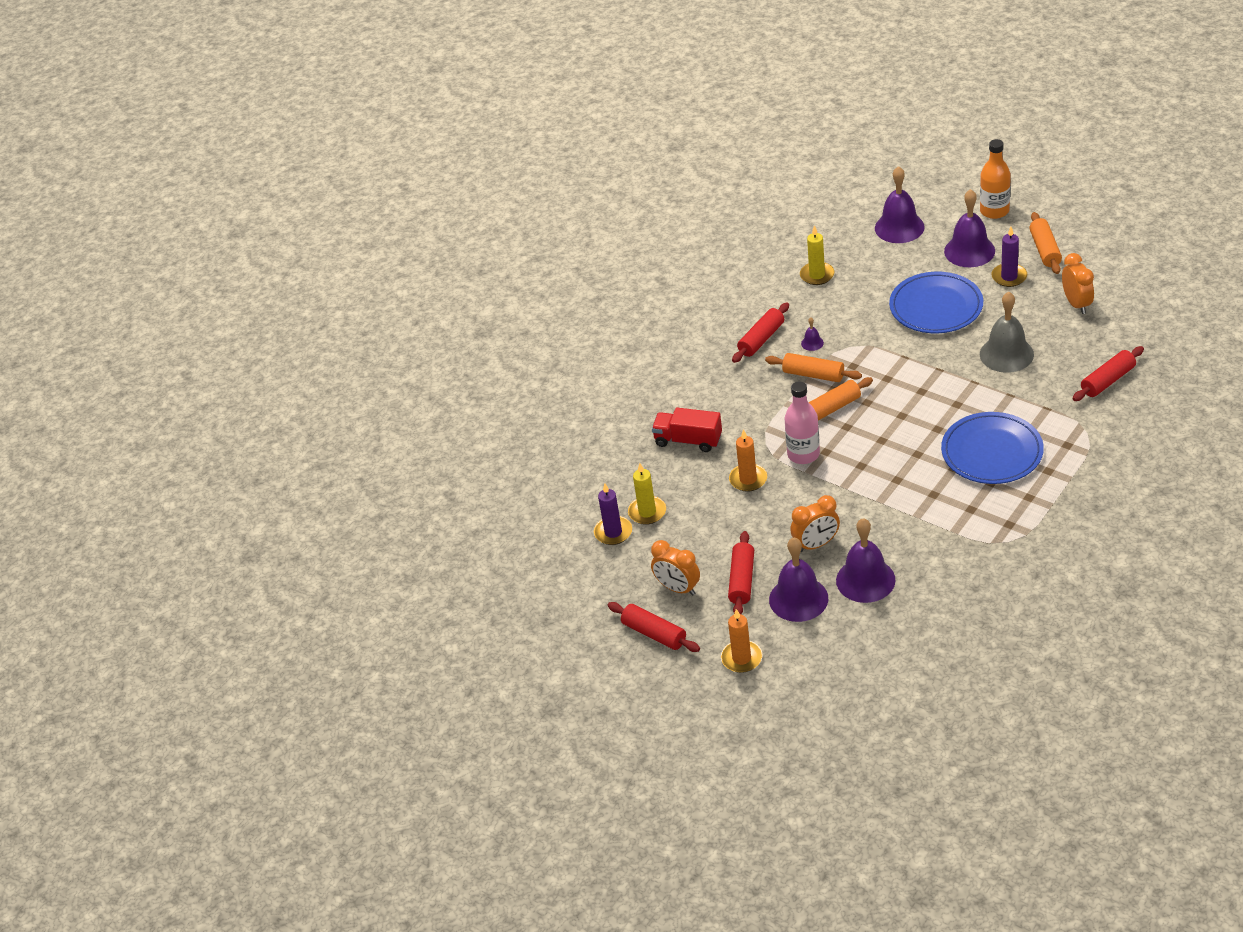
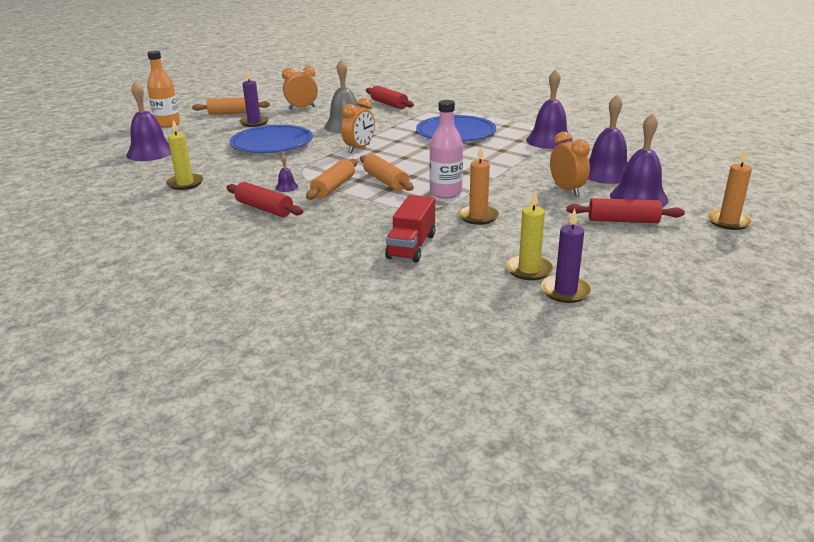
camera: 95 degrees left, 15 degrees down
(654, 633) = (720, 265): red rolling pin -> none
(678, 588) = (646, 252): orange clock -> orange clock (359, 148)
(969, 251) = (210, 132): purple bell -> purple bell (549, 140)

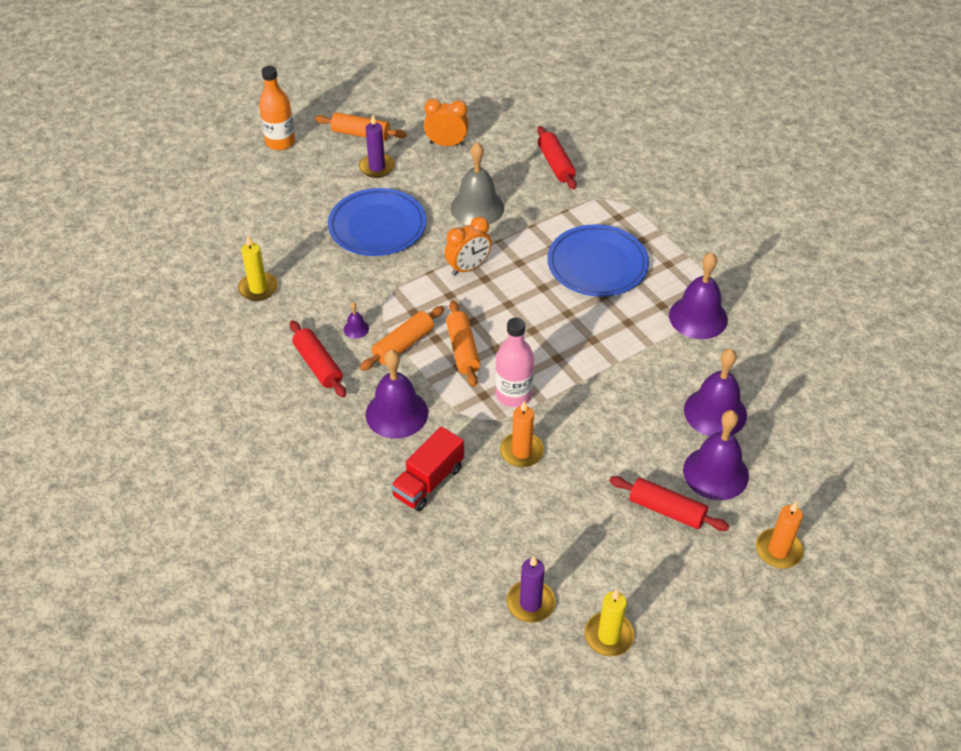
camera: 20 degrees right, 20 degrees up
(150, 152) = (243, 207): purple bell -> purple bell (396, 413)
(529, 270) = (517, 559): yellow candle -> yellow candle (608, 636)
(567, 190) = (647, 431): orange clock -> none

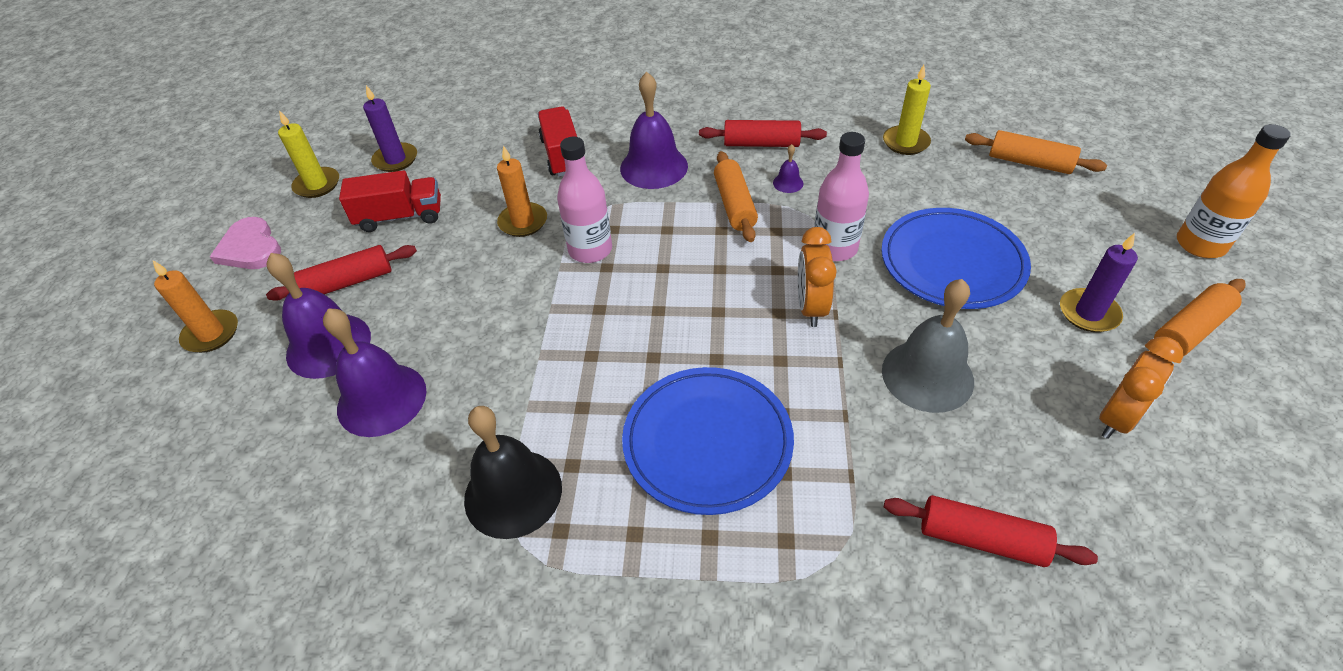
camera: 130 degrees right, 0 degrees up
(406, 278) = (834, 248): none -> pink bottle
(463, 350) = (686, 242): orange rolling pin -> orange rolling pin (1029, 163)
(585, 536) = (400, 217): none -> red truck
(698, 317) = (513, 493): purple bell -> black bell
(705, 611) = (250, 248): none -> pink heart

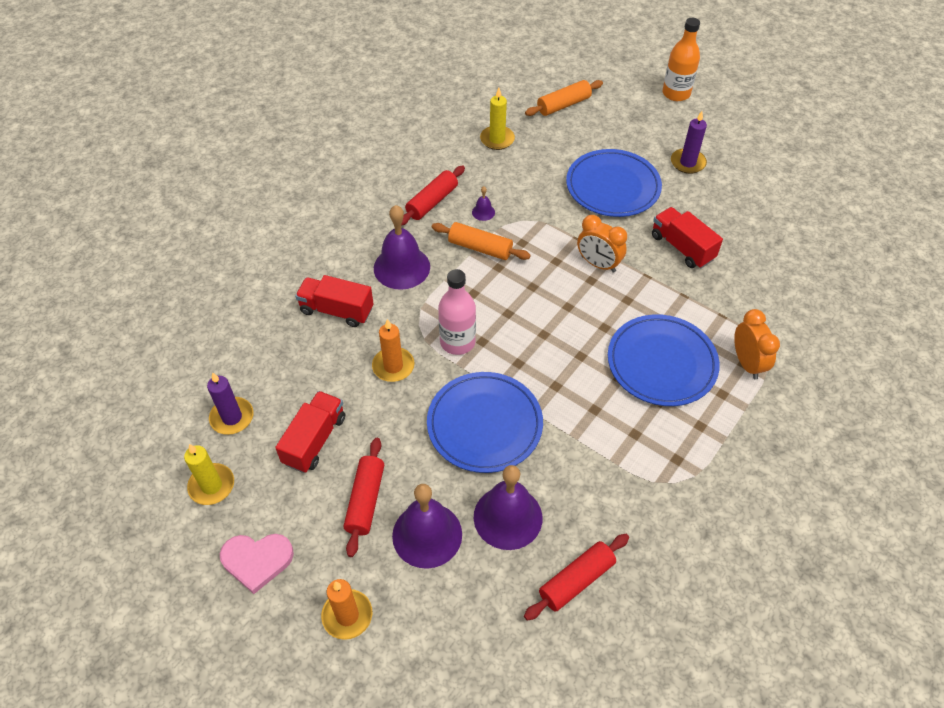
camera: 60 degrees left, 5 degrees up
(495, 322) = (484, 424): none -> blue plate
(513, 493) = (636, 472): black bell -> none
(834, 248) = (560, 226): pink bottle -> none
(927, 375) = (682, 247): grey bell -> red truck
(981, 539) = (787, 290): red rolling pin -> red rolling pin (576, 580)
(1116, 418) = (755, 200): orange clock -> orange clock (747, 363)
(1190, 330) = (724, 138): orange rolling pin -> none

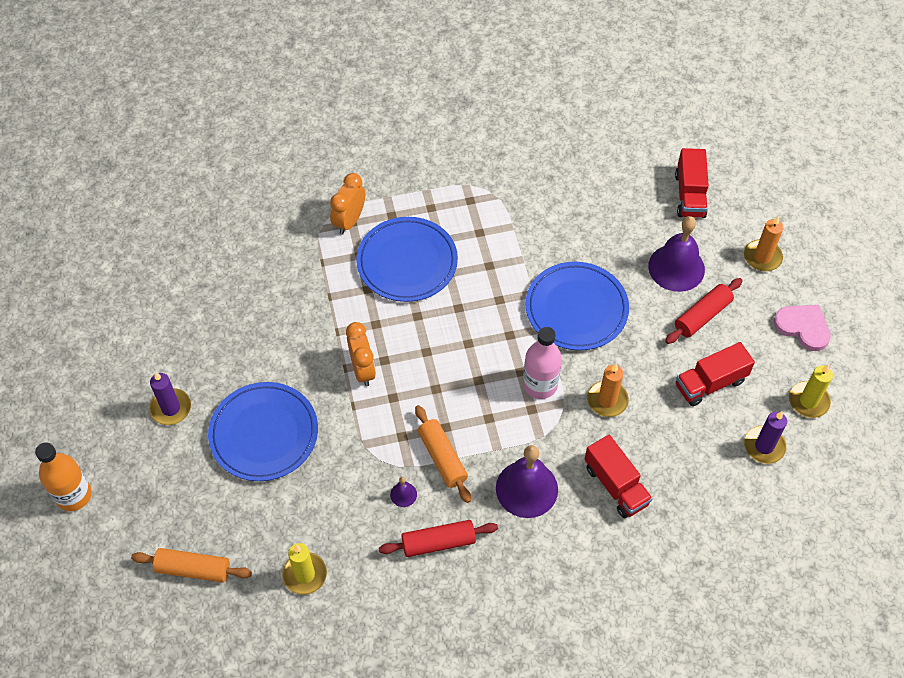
camera: 140 degrees left, 5 degrees up
(508, 517) = (614, 242): purple bell -> none
(576, 580) = (604, 183): red rolling pin -> none
(682, 247) = (281, 334): red truck -> red truck (689, 195)

